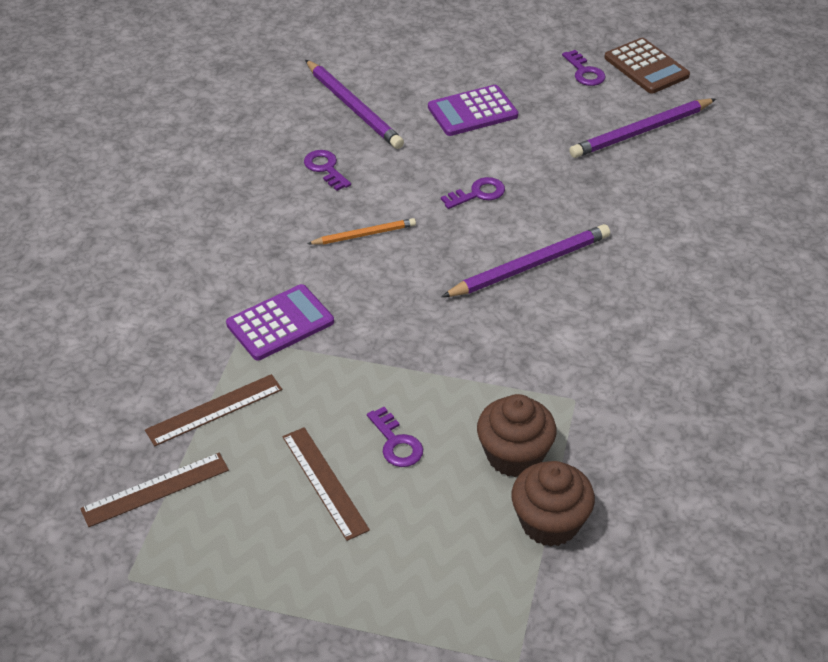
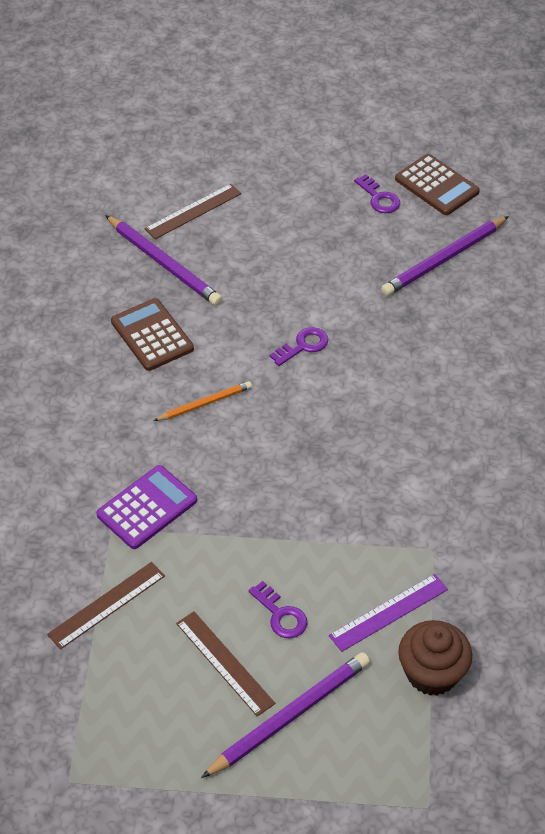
camera: 10 degrees left, 5 degrees up
(155, 489) = (72, 692): brown ruler -> brown ruler (193, 211)
(325, 168) = (152, 335): purple key -> brown calculator
(472, 112) = (280, 255): purple calculator -> none
(514, 455) = (389, 612): brown cupcake -> purple ruler
(529, 266) = (366, 417): purple pencil -> purple pencil (289, 716)

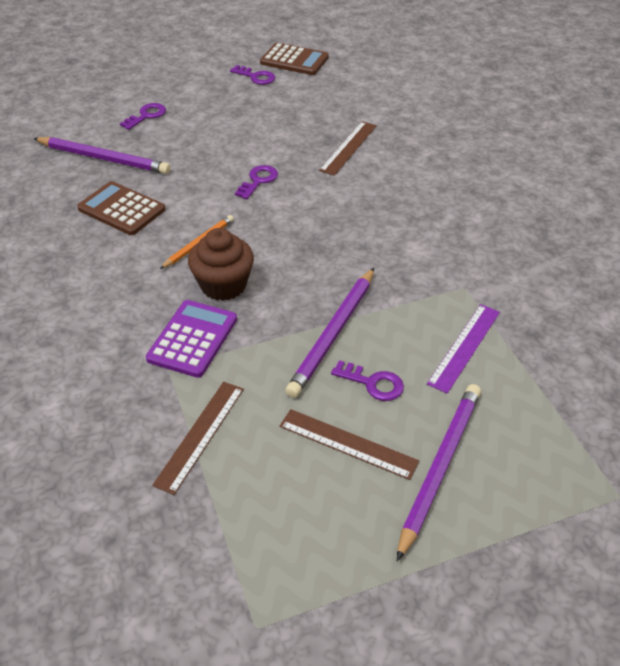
camera: 25 degrees left, 5 degrees down
(193, 211) = (110, 120): brown ruler -> brown ruler (348, 148)
(233, 218) = (146, 116): none -> purple key
(432, 673) = (536, 381): brown cupcake -> brown cupcake (223, 285)
(444, 259) = (331, 99): purple pencil -> purple pencil (333, 334)

